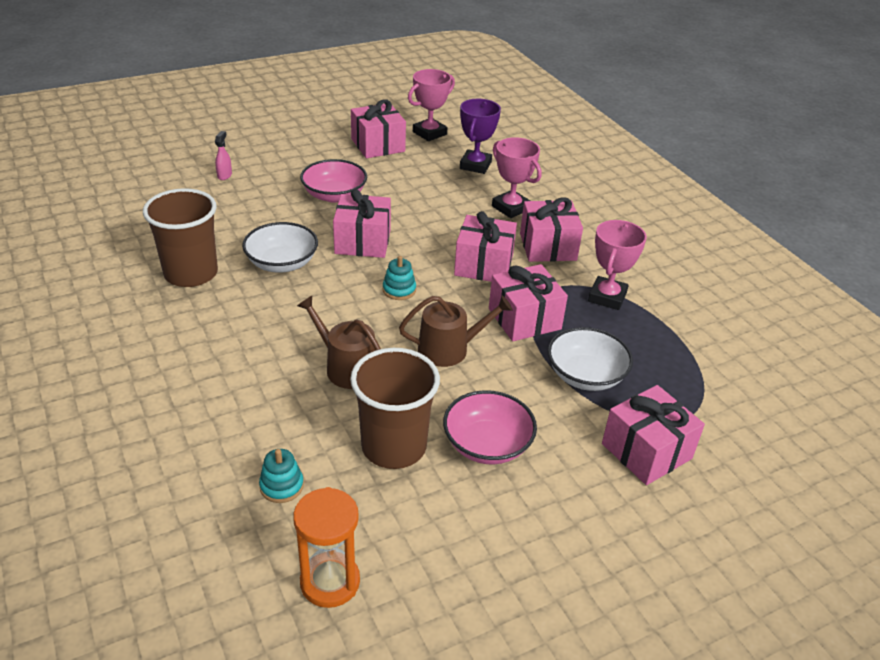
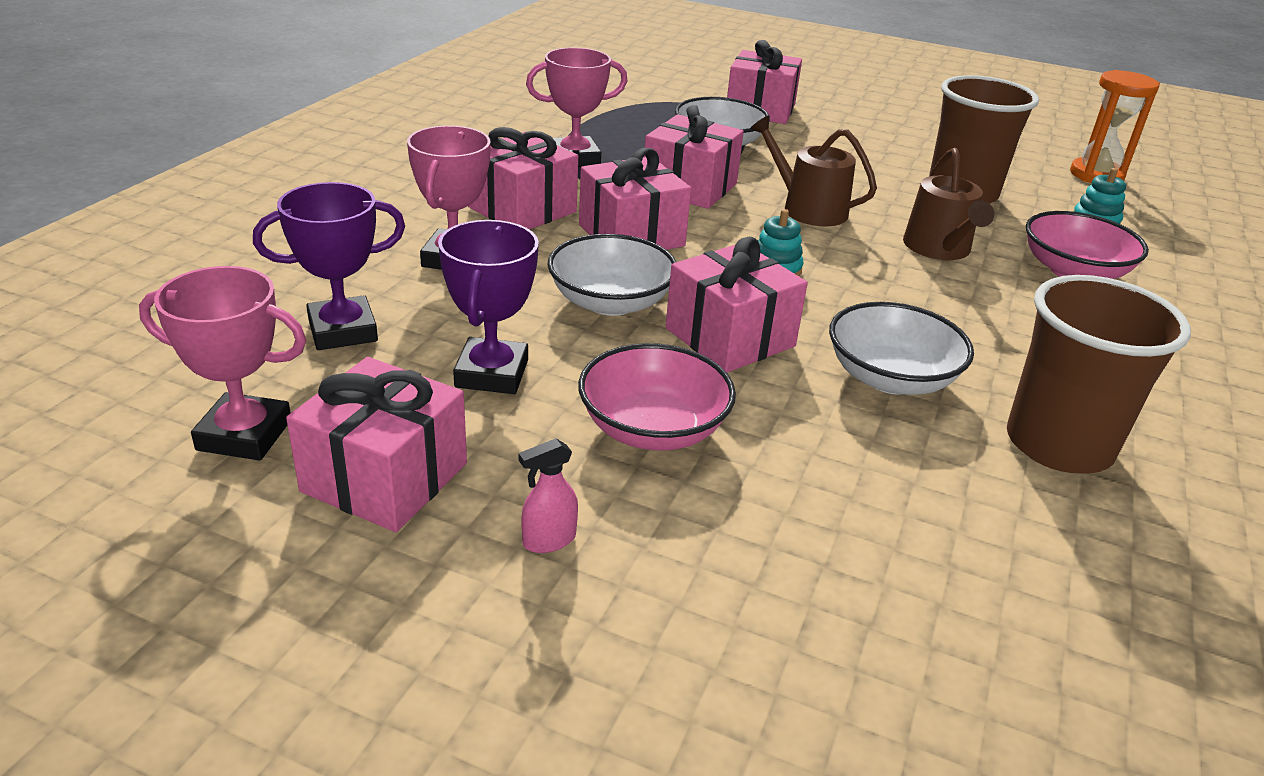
camera: 130 degrees left, 5 degrees down
(224, 175) = (806, 627): pink spray bottle -> pink spray bottle (549, 540)
(409, 181) = (492, 374): none -> purple trophy
(426, 228) = (611, 302): none -> white bowl
(487, 444) = (877, 161): pink bowl -> pink bowl (1073, 271)

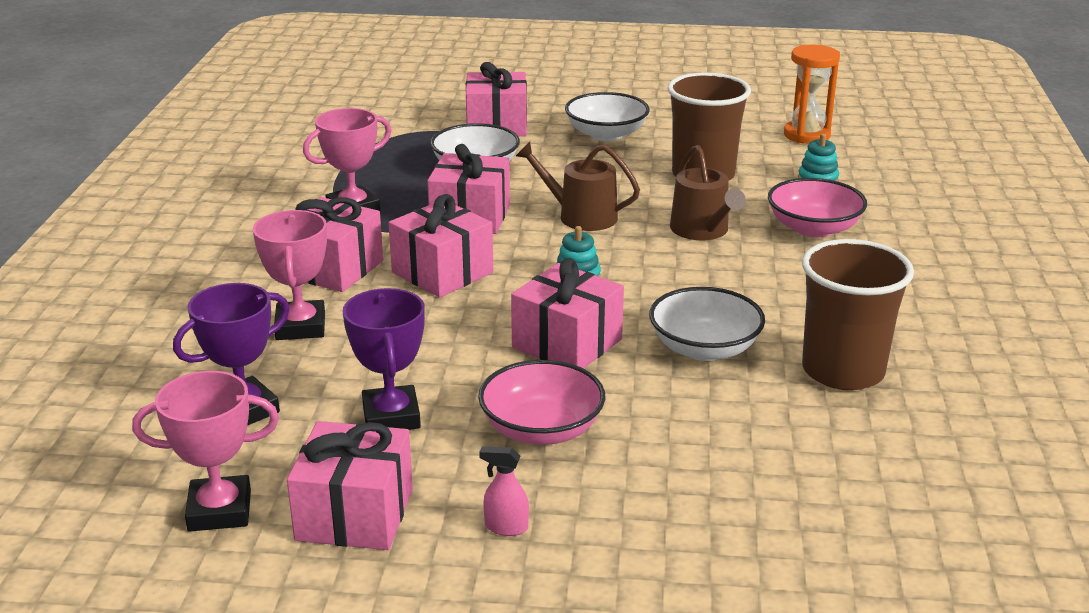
camera: 15 degrees left, 5 degrees down
(549, 540) = (506, 527): pink spray bottle -> pink spray bottle turned 60 degrees clockwise
(611, 302) = (456, 335): white bowl -> white bowl (606, 134)

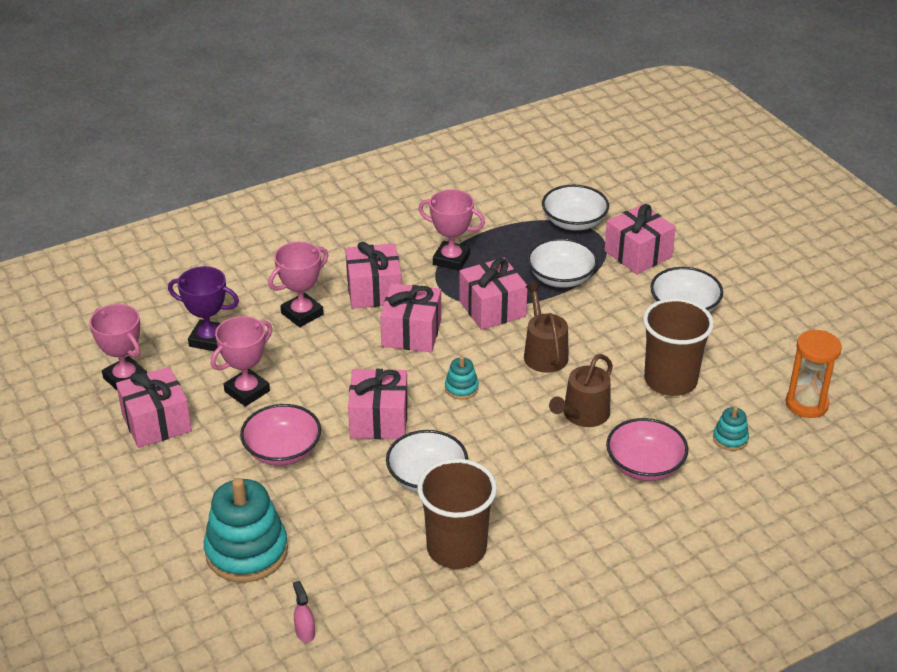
camera: 55 degrees right, 10 degrees up
(391, 416) = (247, 391): purple trophy -> pink trophy
(399, 134) = (574, 222): none -> white bowl
(506, 527) = (186, 478): pink spray bottle -> pink spray bottle (305, 632)
(709, 525) = (246, 551): none -> turquoise stacking toy

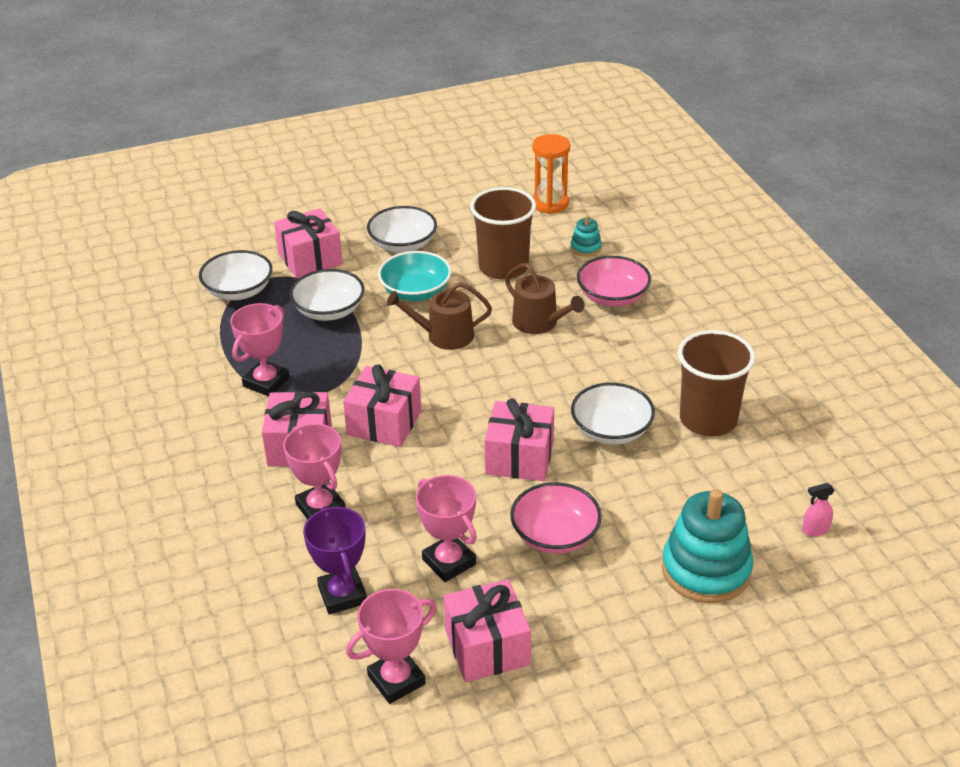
camera: 80 degrees left, 0 degrees up
(209, 339) = (342, 595): purple trophy -> purple trophy turned 45 degrees counterclockwise
(461, 388) = (483, 395): turquoise stacking toy -> none
(492, 308) = (363, 361): pink gift -> none
(608, 326) = (415, 292): none -> turquoise bowl

